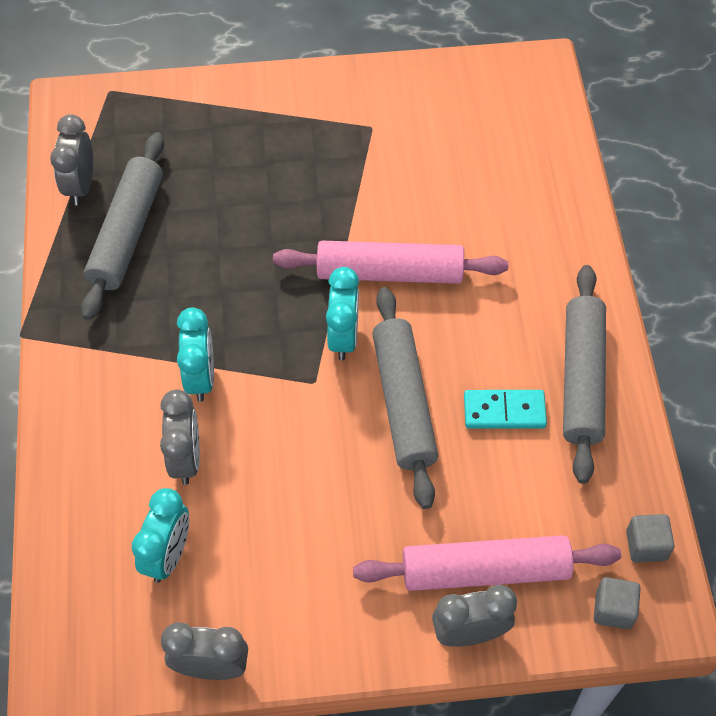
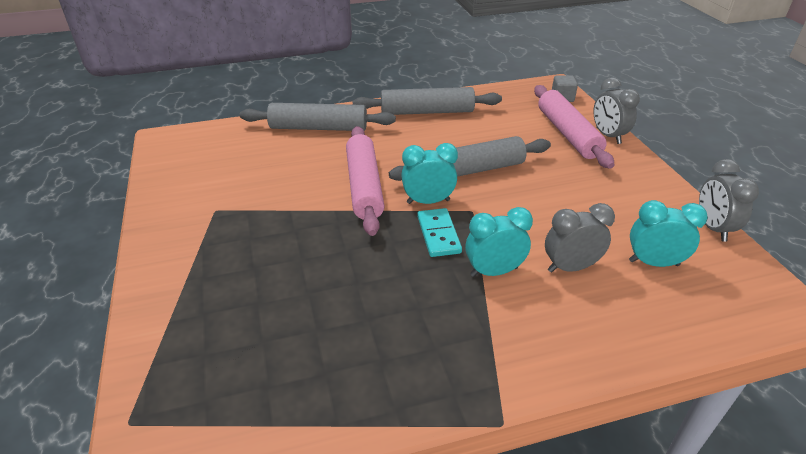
camera: 100 degrees left, 20 degrees down
(80, 186) = (284, 417): grey clock -> none
(127, 233) = (348, 356): grey rolling pin -> grey rolling pin (318, 128)
(504, 411) = (460, 134): turquoise domino -> turquoise domino (438, 234)
(646, 545) = (520, 91): grey cube -> none

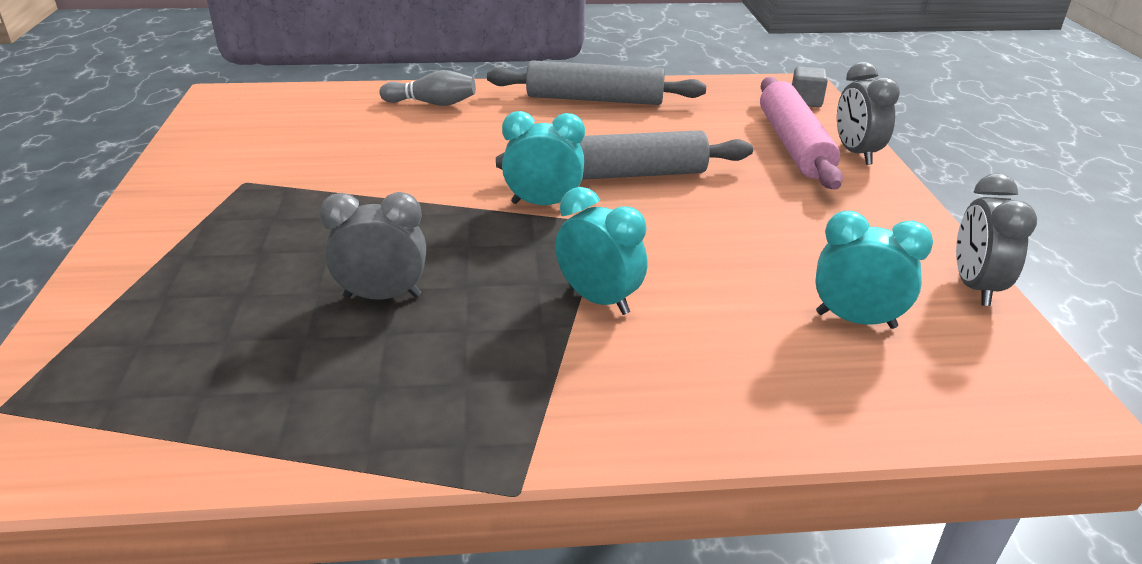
camera: 10 degrees right, 5 degrees down
(318, 128) = (432, 103): grey rolling pin -> grey bowling pin
(364, 186) = (461, 177): pink rolling pin -> none
(438, 234) = (538, 245): turquoise domino -> none
(494, 271) = (598, 300): turquoise clock -> turquoise clock turned 45 degrees clockwise
(570, 267) = (719, 309): grey clock -> grey clock (382, 296)

